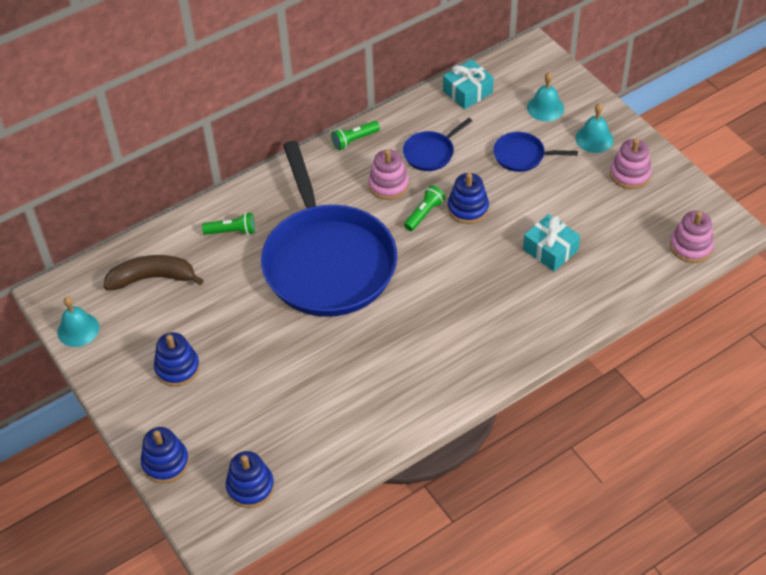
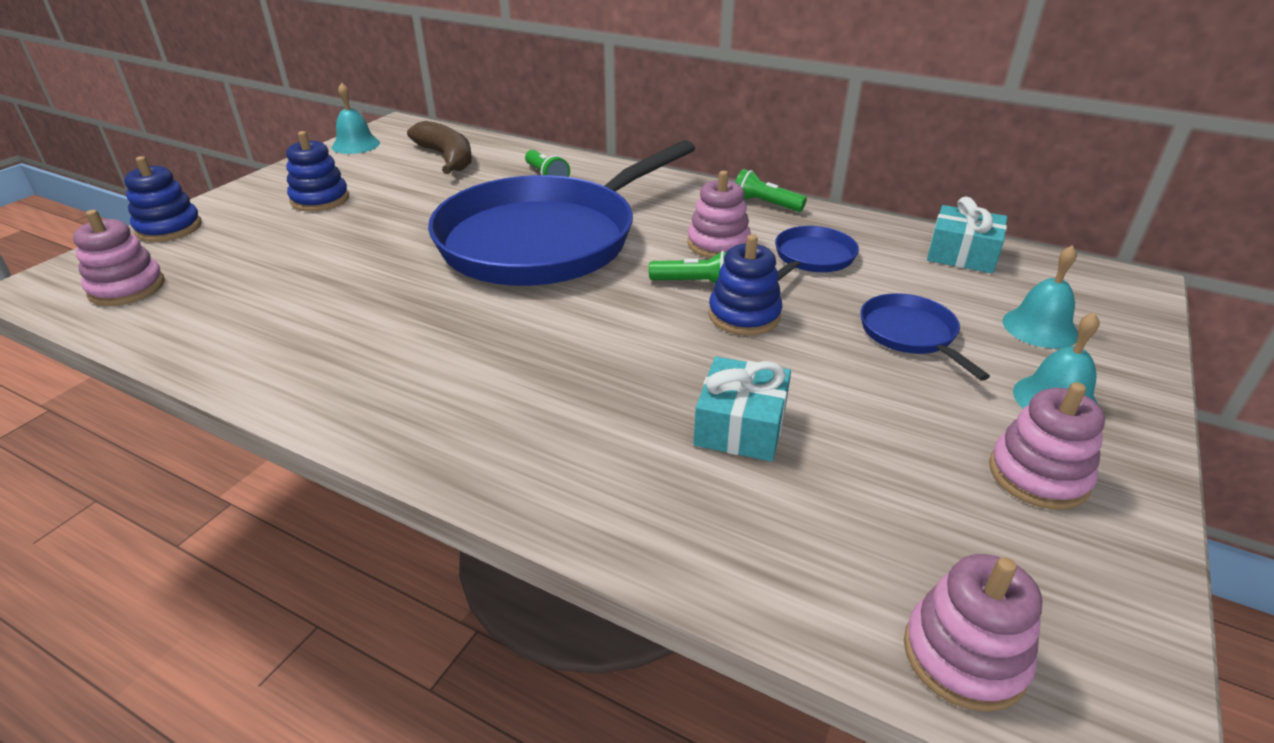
camera: 60 degrees right, 15 degrees down
(250, 487) = (127, 288): blue stacking toy -> pink stacking toy
(430, 153) = (812, 258): blue pan -> blue pan turned 105 degrees clockwise

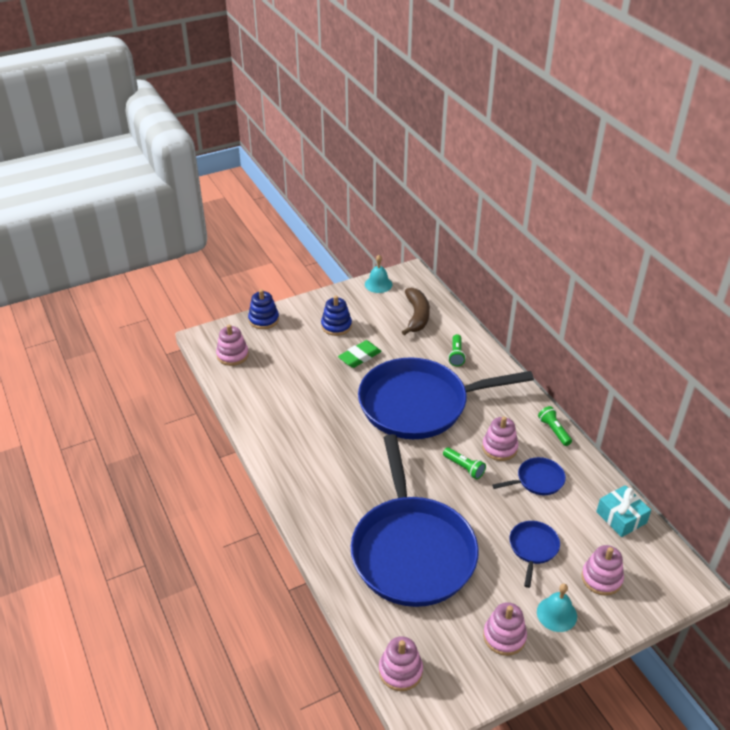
camera: 35 degrees right, 5 degrees up
(393, 220) = (359, 357): none -> green eraser
(740, 426) = (412, 551): turquoise gift -> blue pan
(744, 315) = (468, 498): blue stacking toy -> none
(1040, 328) = (601, 578): turquoise bell -> pink stacking toy

